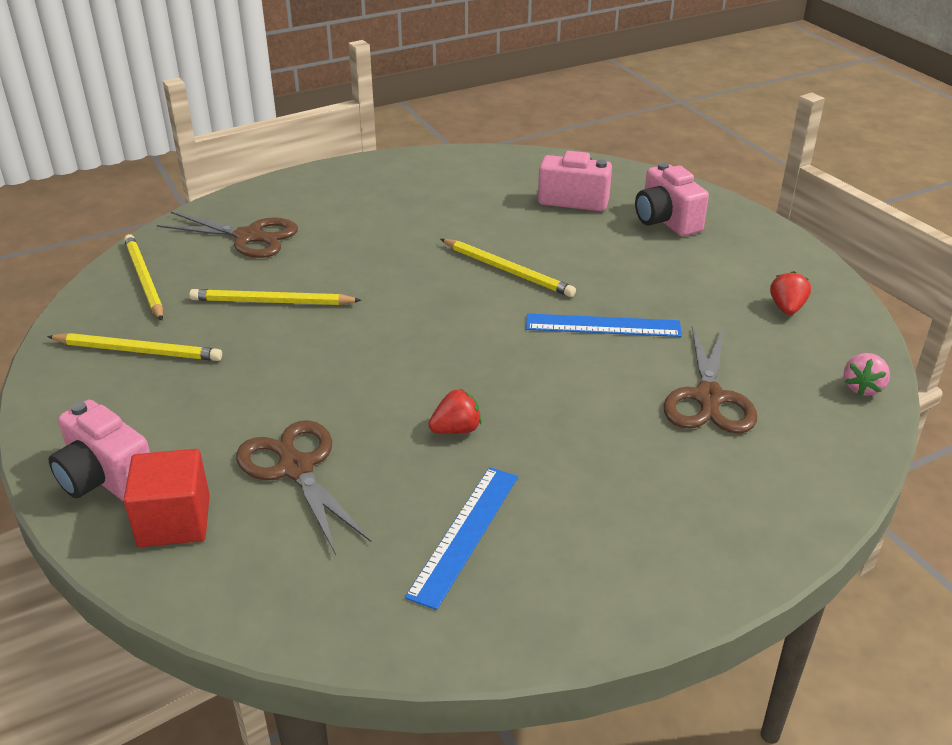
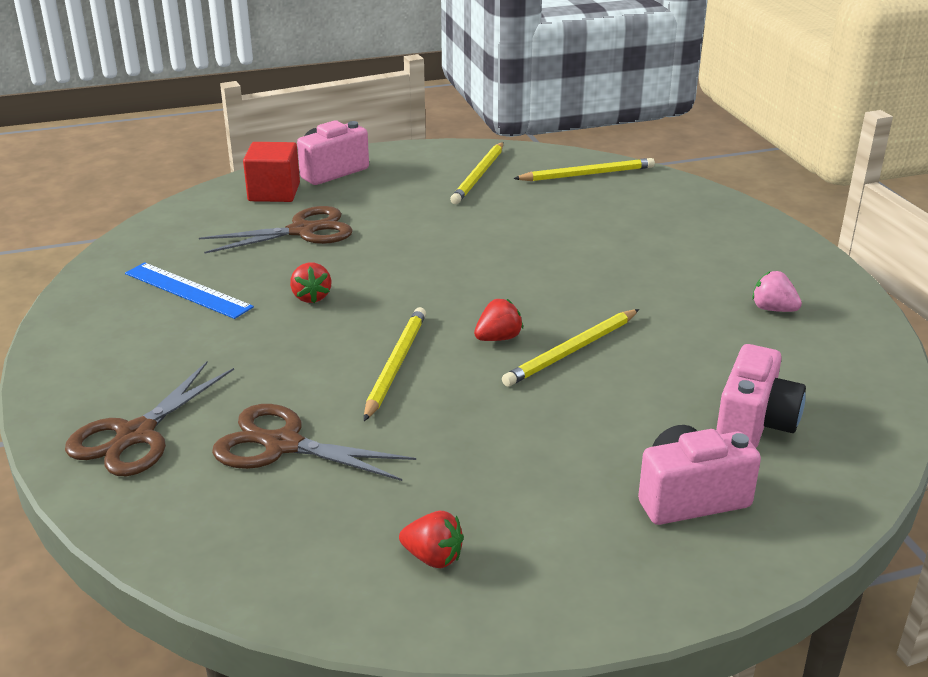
camera: 100 degrees right, 5 degrees down
(248, 237) = (660, 215): brown scissors -> brown scissors (136, 435)
(272, 302) = (537, 225): yellow pencil -> yellow pencil (395, 365)
(500, 307) = (498, 338): none -> red strawberry
(603, 325) = (442, 398): blue ruler -> none
(862, 387) = (239, 574): pink strawberry -> pink strawberry (773, 309)

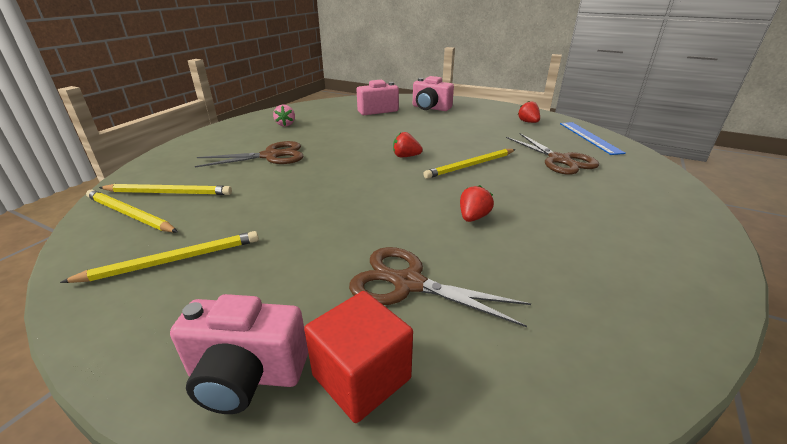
camera: 135 degrees left, 0 degrees up
(136, 435) = (641, 189): brown scissors -> brown scissors (270, 156)
(187, 290) = (570, 270): blue ruler -> blue ruler (589, 137)
(572, 351) = (386, 142): yellow pencil -> yellow pencil (169, 193)

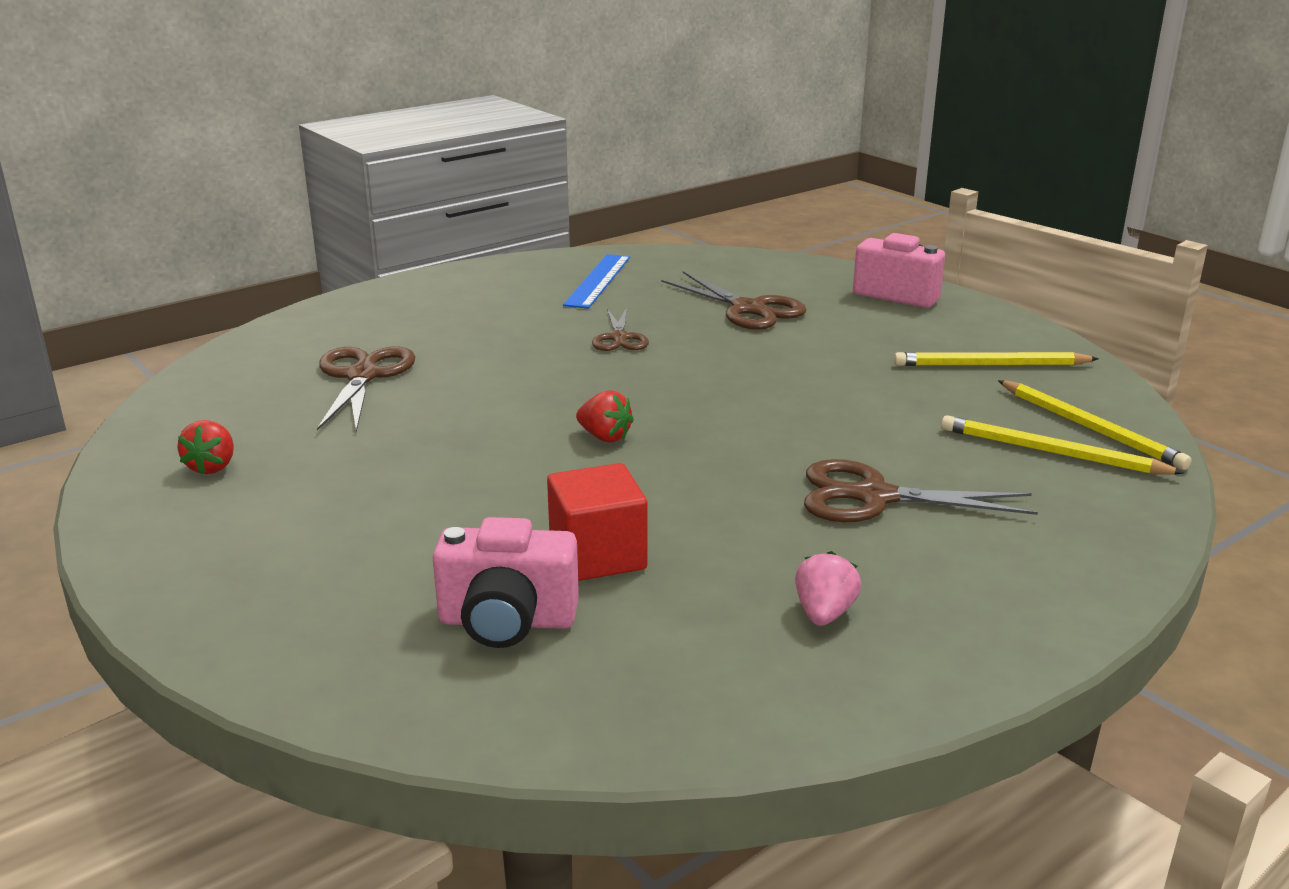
camera: 155 degrees left, 5 degrees down
(361, 377) = (817, 282): red cube -> red cube (597, 556)
(430, 108) = (336, 590): pink camera -> none
(470, 165) = (518, 397): yellow pencil -> none
(473, 217) = (619, 338): red strawberry -> brown scissors
(589, 137) = (202, 402): blue ruler -> blue ruler (597, 280)

